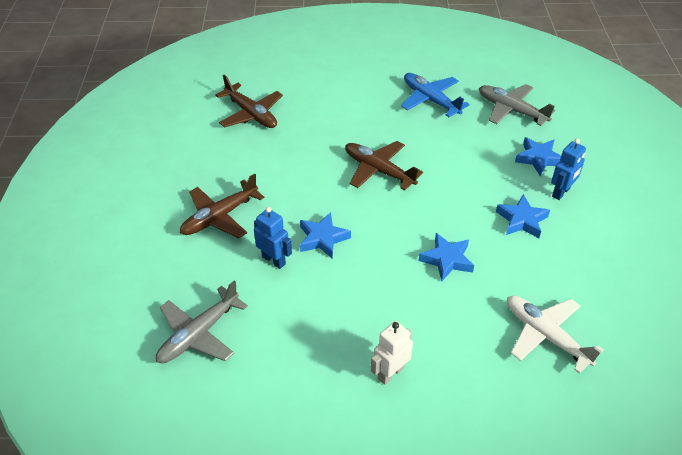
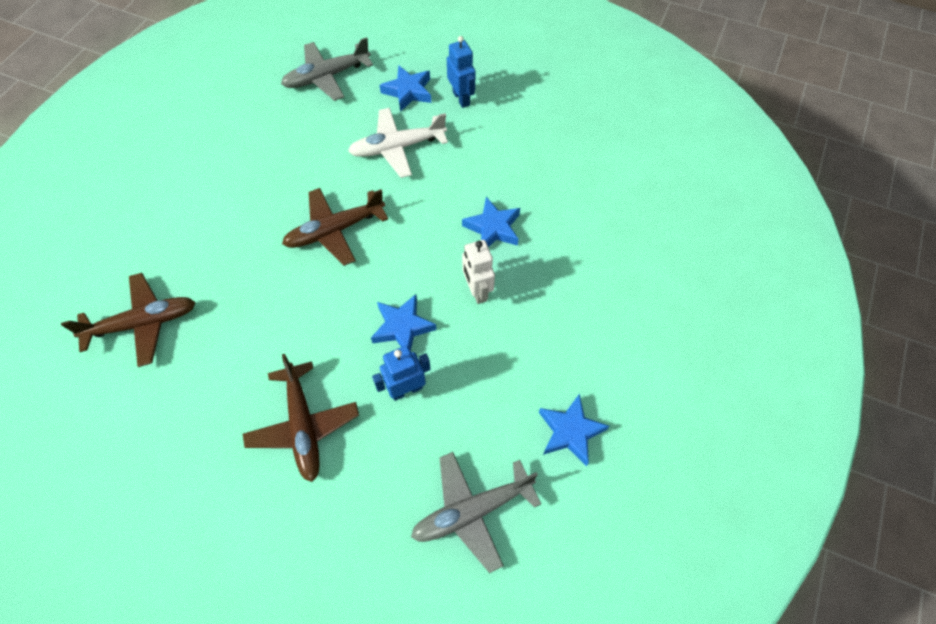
camera: 65 degrees left, 15 degrees up
(199, 334) = (472, 511): grey plane -> grey plane turned 90 degrees clockwise
(390, 373) = (604, 338): white robot -> white robot (477, 291)
(430, 100) = (260, 134): blue plane -> none
(521, 220) = (477, 145): blue star -> blue star (570, 431)
(546, 335) = (616, 196): white plane -> white plane (397, 147)

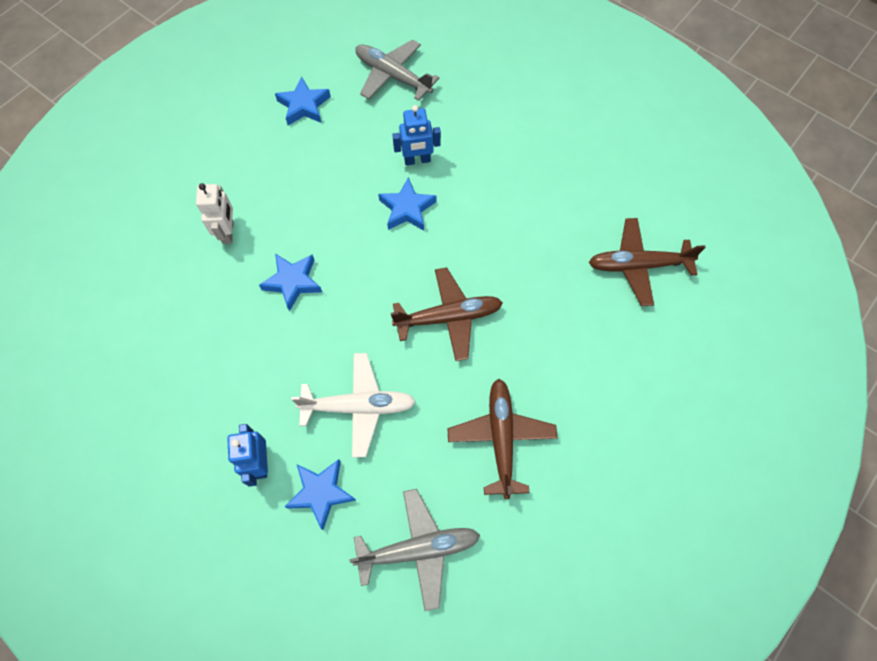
camera: 165 degrees left, 5 degrees up
(303, 425) = (503, 153): brown plane -> brown plane (501, 438)
(472, 511) = (393, 76): grey plane -> grey plane turned 135 degrees counterclockwise
(477, 291) = (332, 225): white robot -> white robot (228, 232)

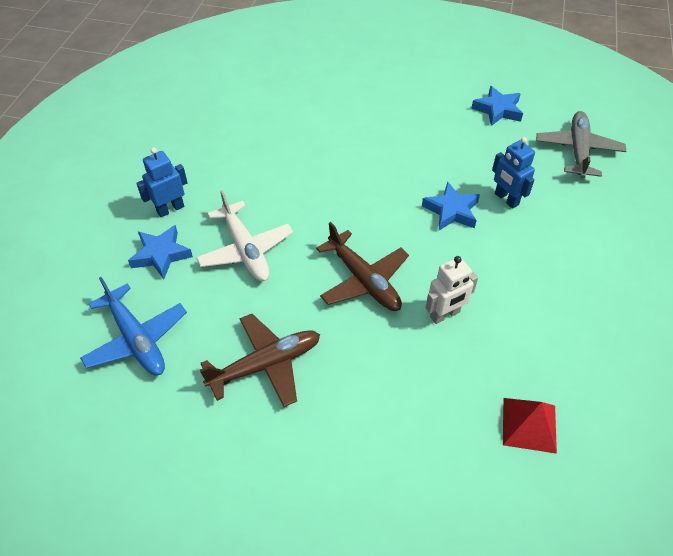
camera: 65 degrees right, 15 degrees down
(228, 232) = (351, 115): white robot -> white robot (445, 315)
(293, 282) = (332, 167): blue star -> none
(418, 549) = (136, 339): grey plane -> blue plane
(638, 265) = (529, 424): brown plane -> red pyramid

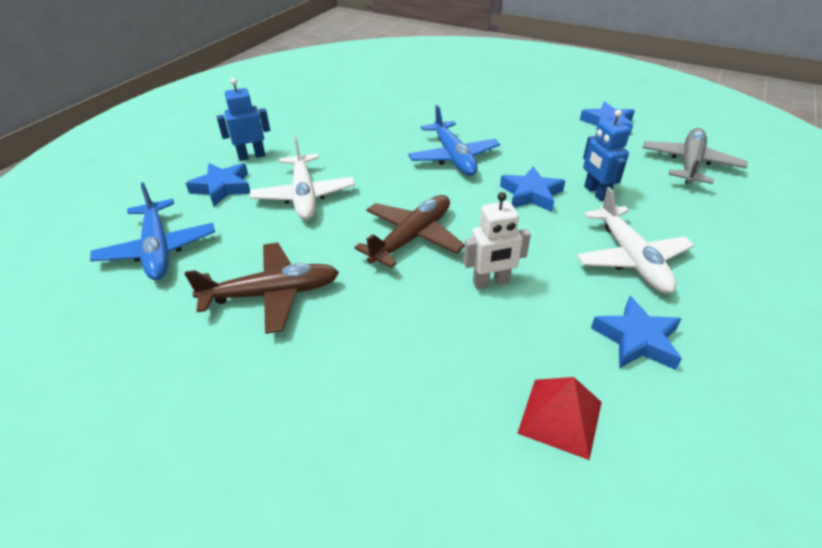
camera: 15 degrees right, 10 degrees down
(363, 280) = (412, 238): brown plane -> brown plane turned 120 degrees counterclockwise
(368, 177) = (453, 157): none -> blue plane
(549, 266) = (630, 258): none -> white plane
(569, 345) = (637, 339): none -> blue star

